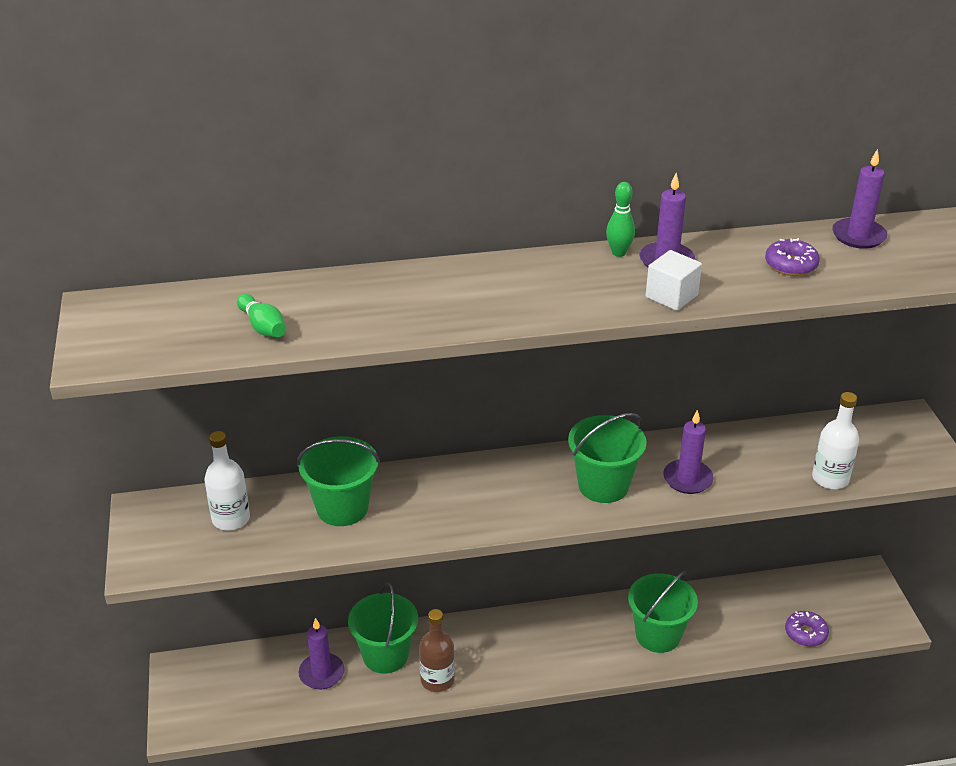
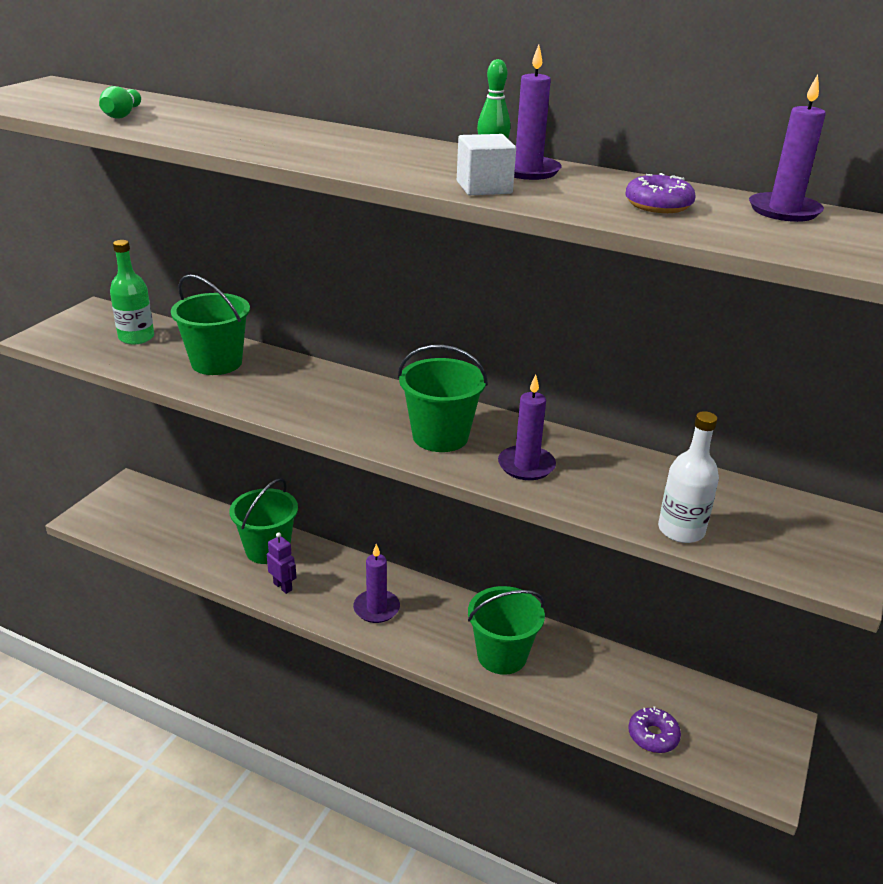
camera: 35 degrees right, 5 degrees down
(231, 519) = (136, 337): white bottle -> green bottle
(321, 673) = (210, 537): purple candle -> purple candle (376, 608)
(437, 680) = (283, 586): brown bottle -> purple robot

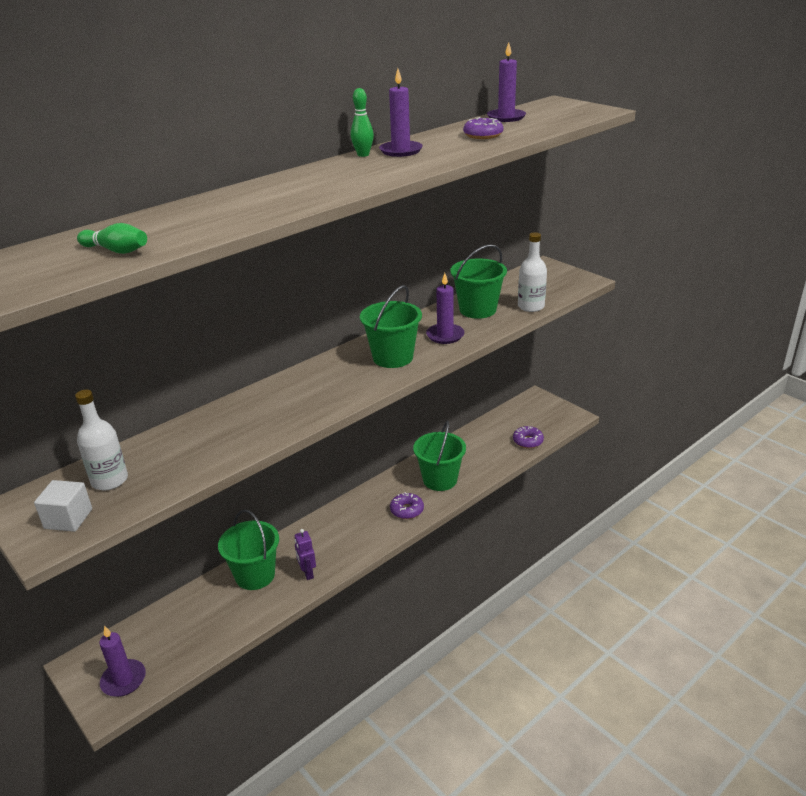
camera: 65 degrees left, 0 degrees up
(136, 337) = (109, 480): green bottle -> white bottle
(216, 363) = (205, 438): green bucket -> green bucket (477, 310)
(283, 586) = (307, 573): purple robot -> purple robot turned 90 degrees counterclockwise
(376, 608) = (363, 527): purple candle -> purple candle (123, 680)
(424, 639) = (407, 510): none -> purple donut
(484, 187) = (426, 163): white cube -> white cube (68, 519)

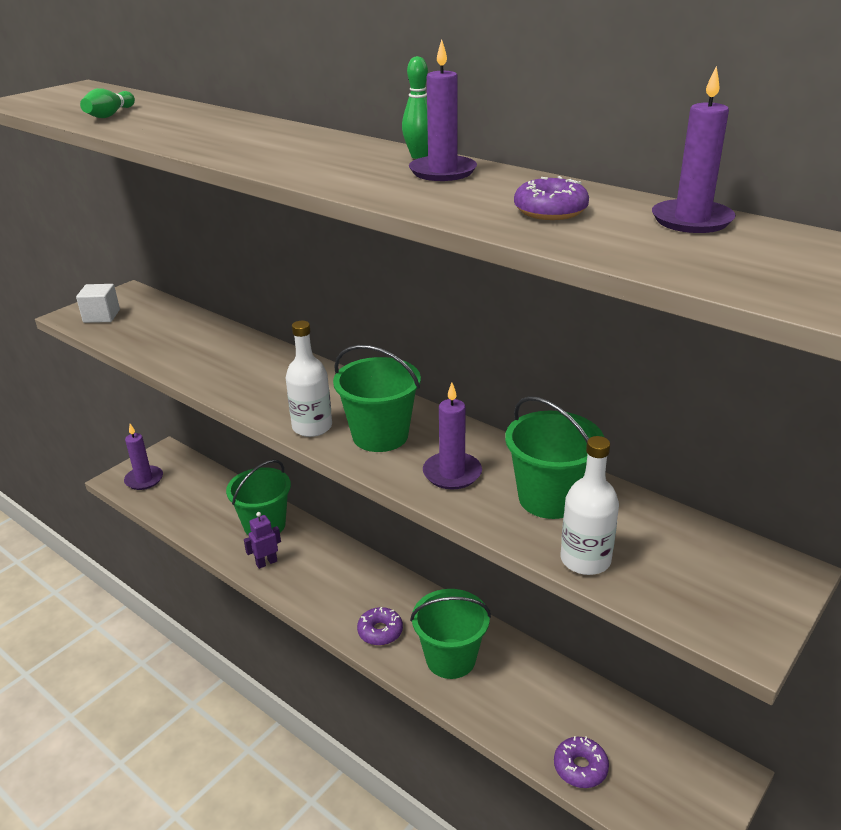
camera: 80 degrees right, 0 degrees up
(109, 480) = (150, 320): white bottle -> white bottle (312, 427)

